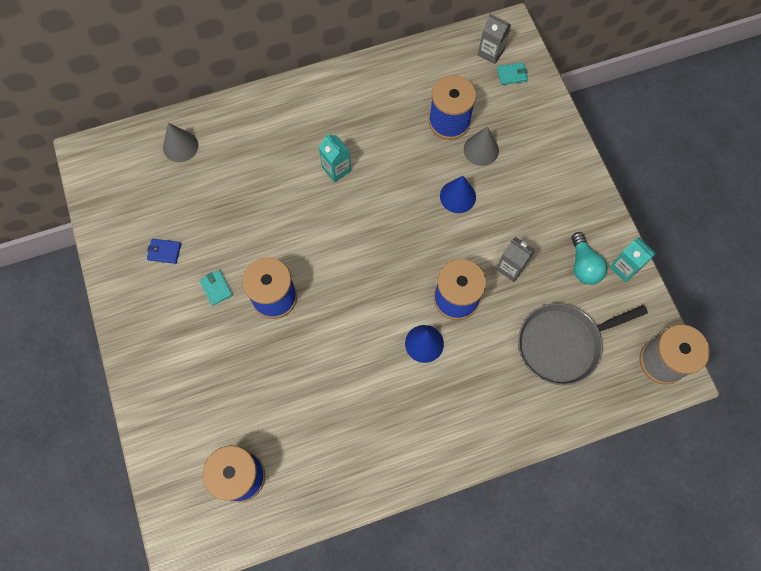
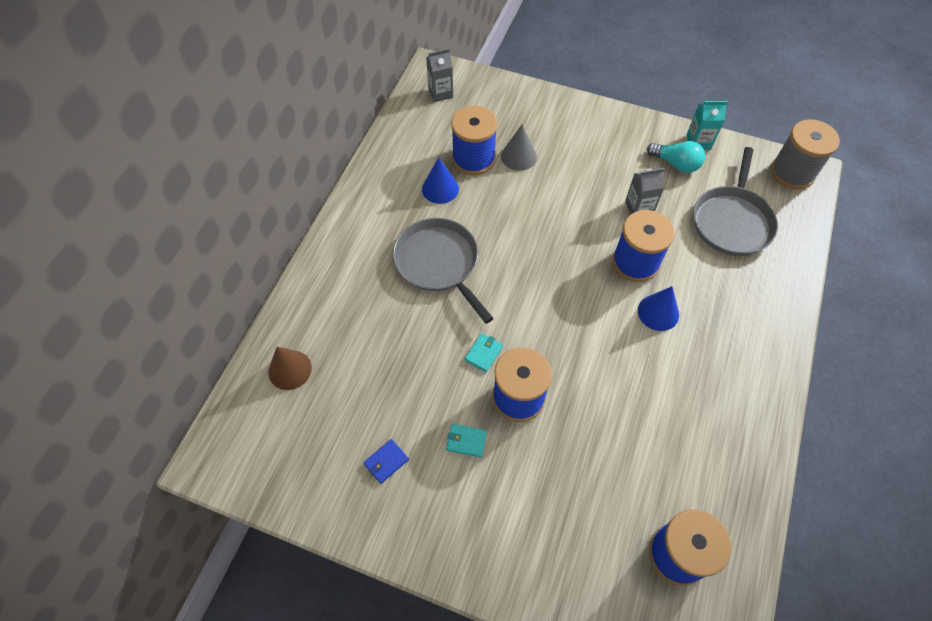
camera: 50 degrees left, 10 degrees down
(180, 146) = (290, 370): grey cone -> brown cone
(336, 169) = (439, 263): turquoise carton -> grey pan
(457, 196) = (545, 199): blue cone -> blue cone (440, 188)
(512, 75) = (473, 94): turquoise wallet -> turquoise wallet (483, 353)

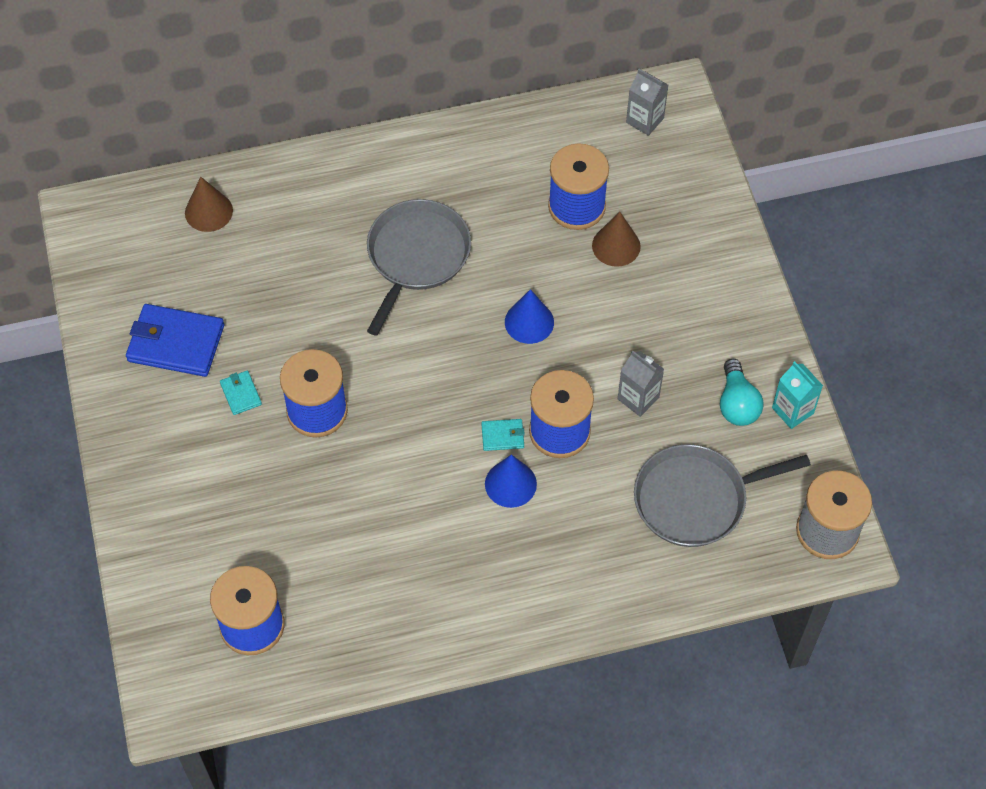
camera: 55 degrees right, 0 degrees up
(386, 462) = (176, 343): blue wallet -> blue wallet, size x2.10
(440, 188) = (511, 201): blue cone -> blue cone (529, 322)
(483, 353) = (343, 355): turquoise wallet -> turquoise wallet (502, 436)
(518, 156) = (616, 246): grey cone -> brown cone

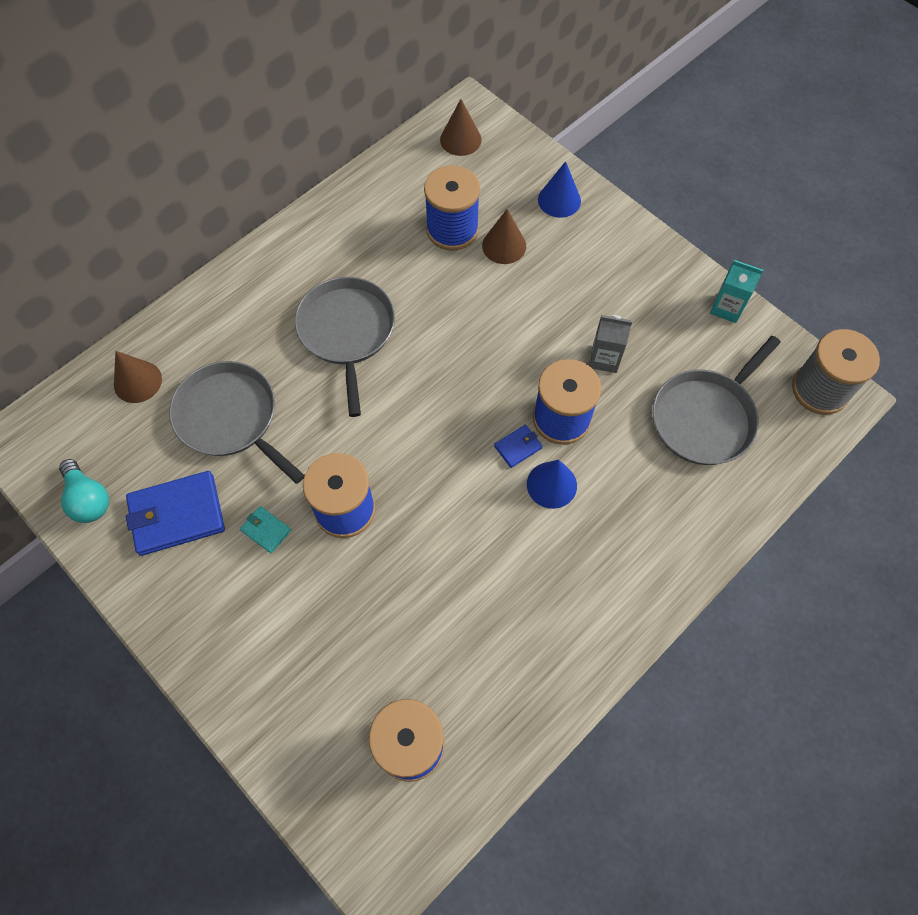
camera: 30 degrees left, 5 degrees up
(268, 283) = (230, 418): none -> grey pan
(502, 436) = (518, 447): turquoise wallet -> blue wallet
(529, 322) = (476, 340): blue cone -> blue cone (559, 200)
(645, 120) = (460, 139): grey carton -> brown cone
(737, 404) = (682, 324): turquoise light bulb -> turquoise light bulb (88, 499)

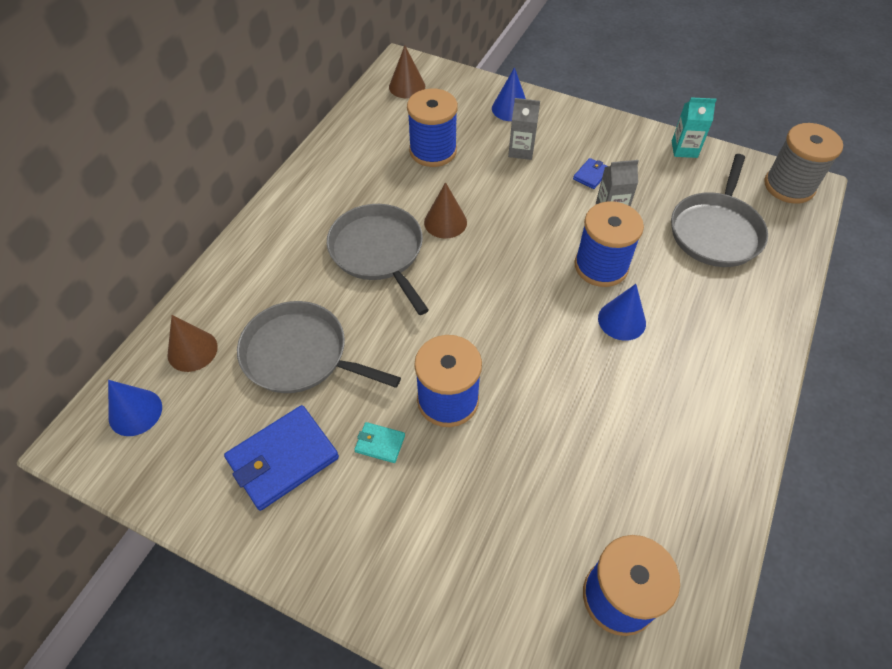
camera: 20 degrees left, 10 degrees down
(69, 426) = (135, 412): none -> blue cone
(88, 499) = (182, 474): turquoise light bulb -> none
(504, 245) = (482, 151): brown cone -> brown cone (445, 222)
(518, 447) = (576, 299): blue wallet -> blue wallet (591, 175)
(545, 256) = (521, 150): none -> grey carton

